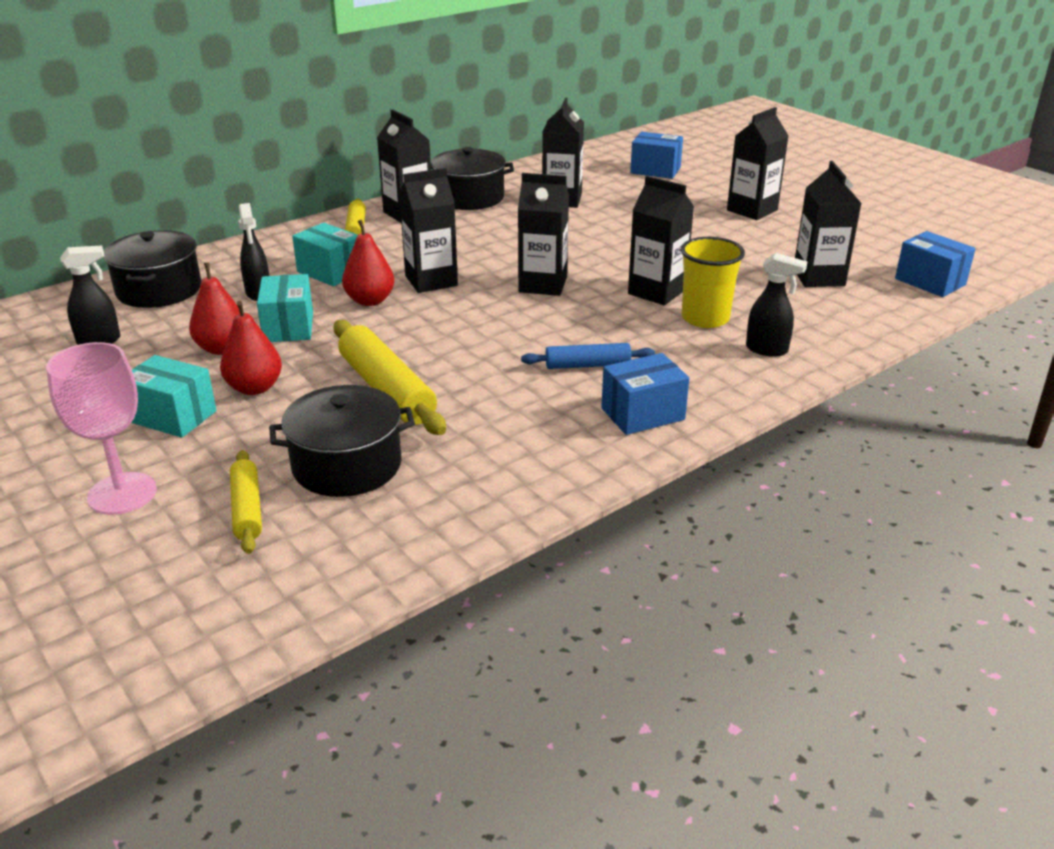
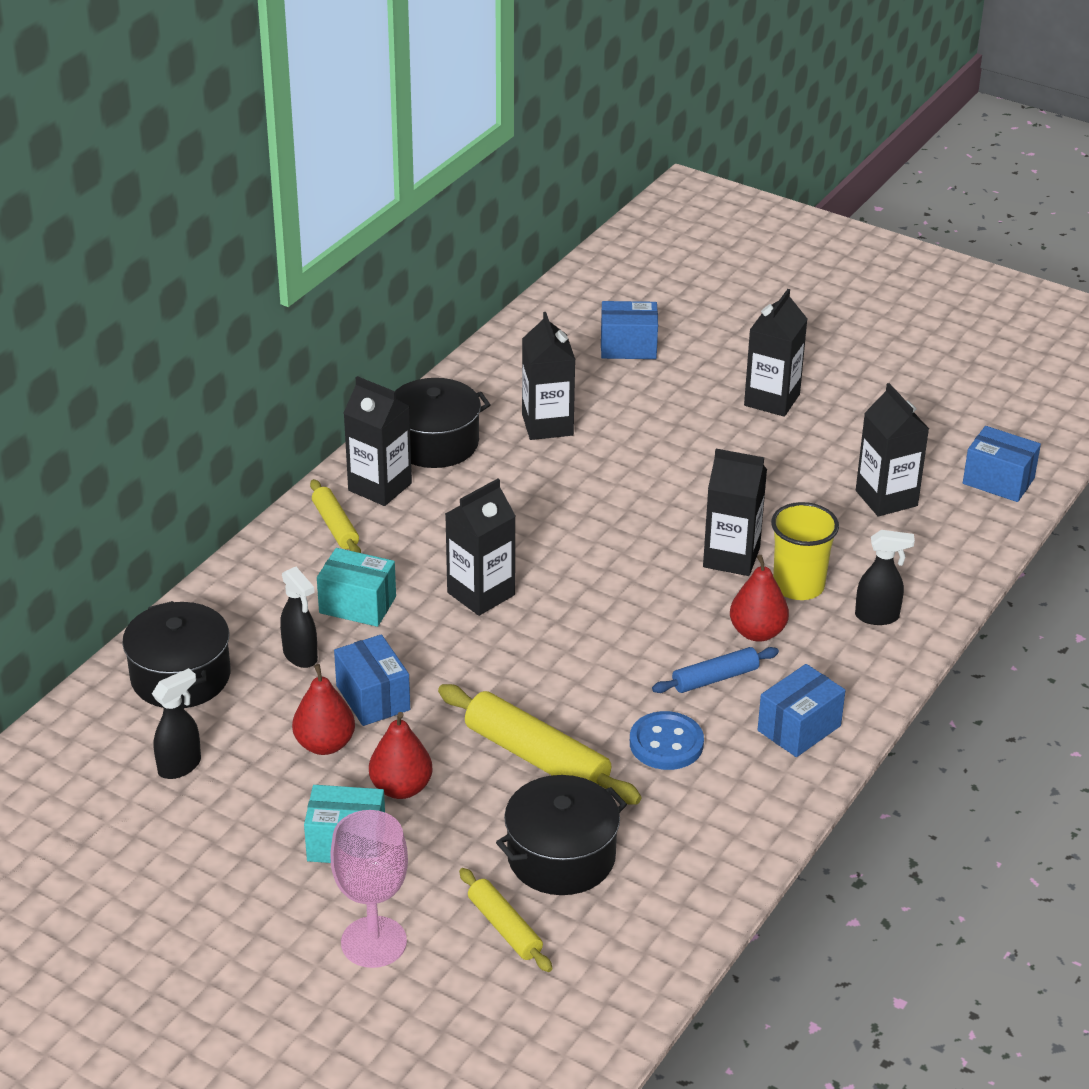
camera: 20 degrees left, 5 degrees up
(288, 327) = (373, 698): turquoise box -> blue box
(370, 301) = (434, 639): red pear -> red pear (757, 632)
(509, 401) = (666, 743): none -> blue button
(543, 285) = (606, 573): black carton -> none

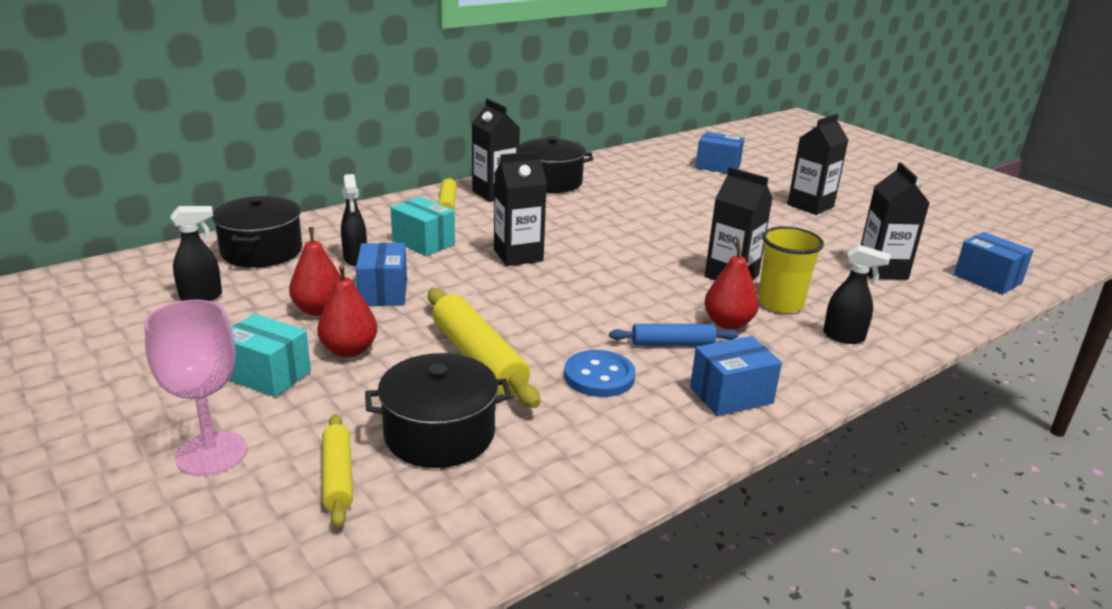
camera: 20 degrees right, 10 degrees down
(547, 425) = (635, 188): black carton -> none

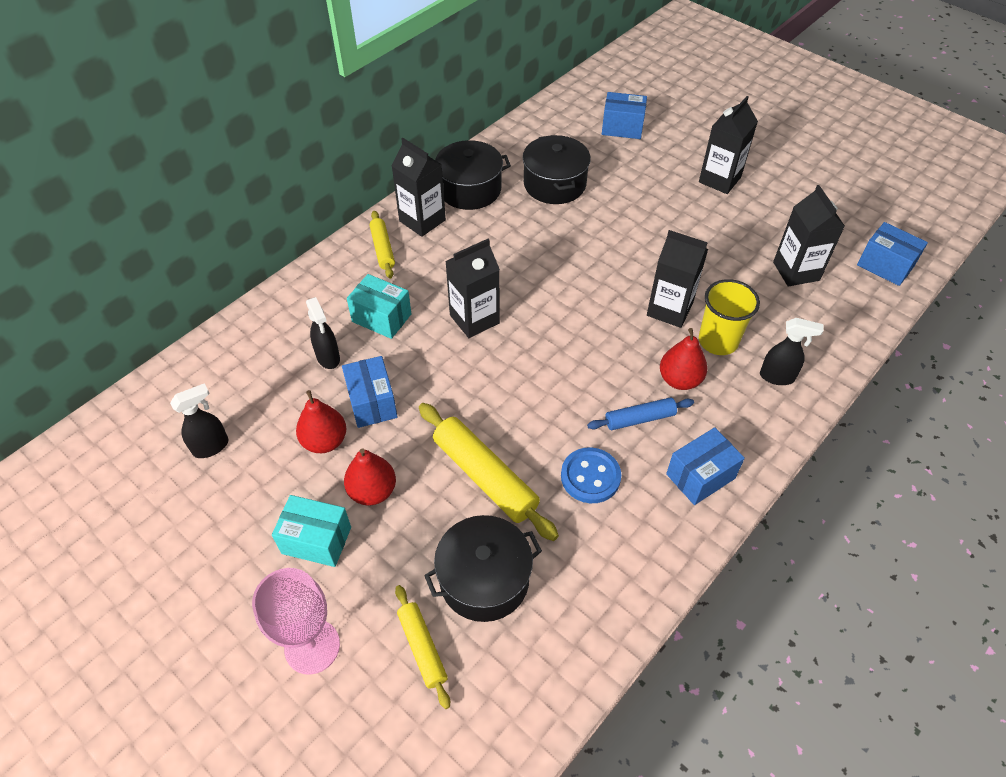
camera: 10 degrees left, 25 degrees up
(262, 251) = (236, 365): black pot -> black pot (554, 184)

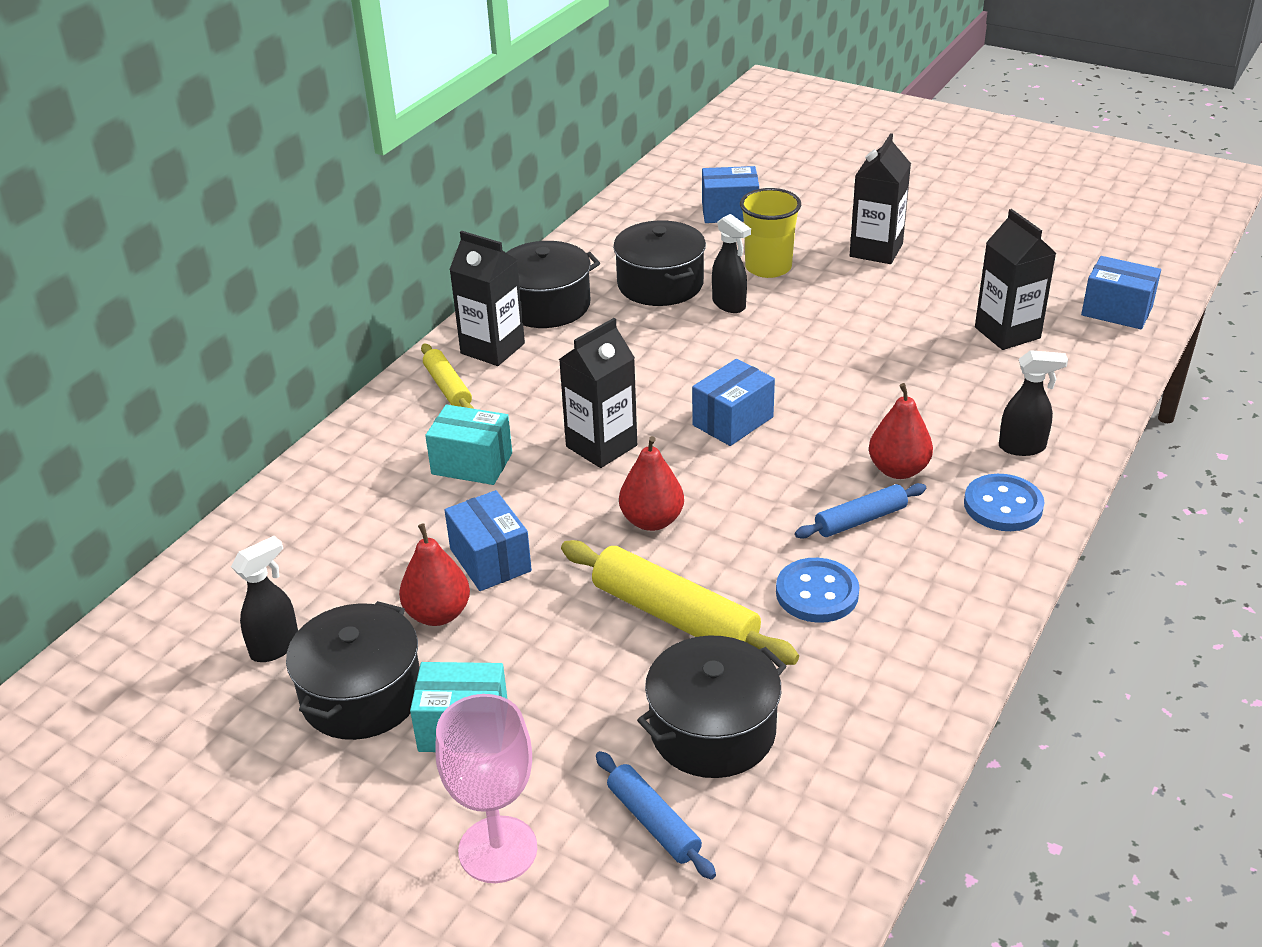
camera: 10 degrees left, 15 degrees down
(257, 498) = (362, 695): none -> black pot
(328, 358) = (411, 520): black spray bottle -> black spray bottle (729, 305)
(372, 491) = (524, 659): red pear -> red pear (652, 521)
(422, 648) = (653, 822): yellow rolling pin -> blue rolling pin
(669, 309) = (859, 397): black carton -> none
(700, 476) = (961, 569): blue box -> blue box (733, 421)
(718, 341) = (933, 421): yellow cup -> yellow cup (768, 267)
(747, 426) = (1003, 505): none -> blue button

